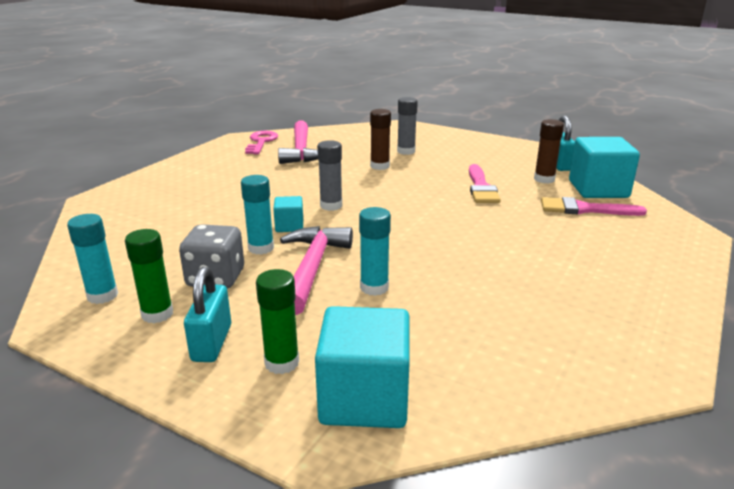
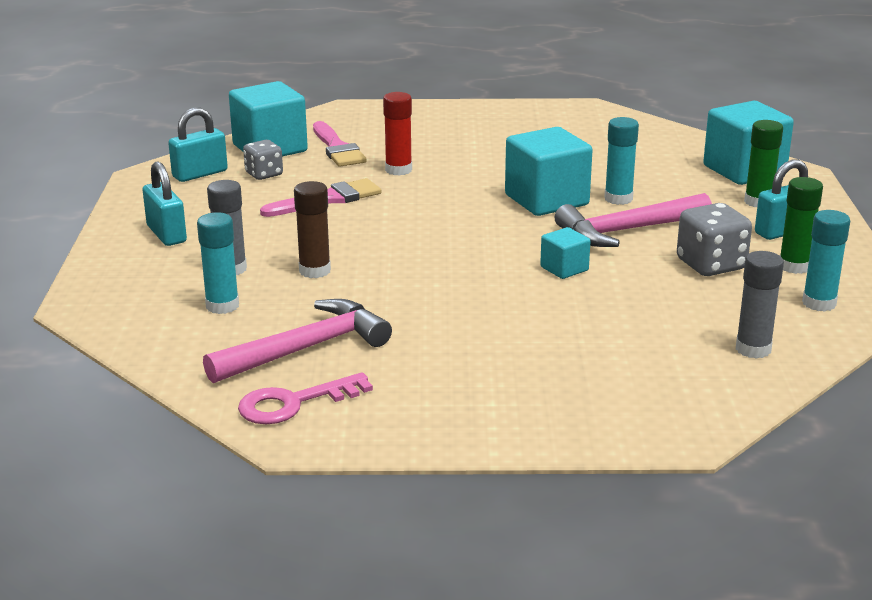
camera: 120 degrees left, 0 degrees up
(261, 248) = (629, 266): turquoise glue stick -> turquoise glue stick (222, 306)
(331, 206) = (482, 263): grey glue stick -> grey glue stick (753, 349)
(405, 256) = (546, 200): none -> turquoise cube
(467, 146) = (166, 234): none -> turquoise padlock
(519, 219) = (398, 170): none -> red glue stick
(544, 179) = (264, 174): brown glue stick -> grey dice

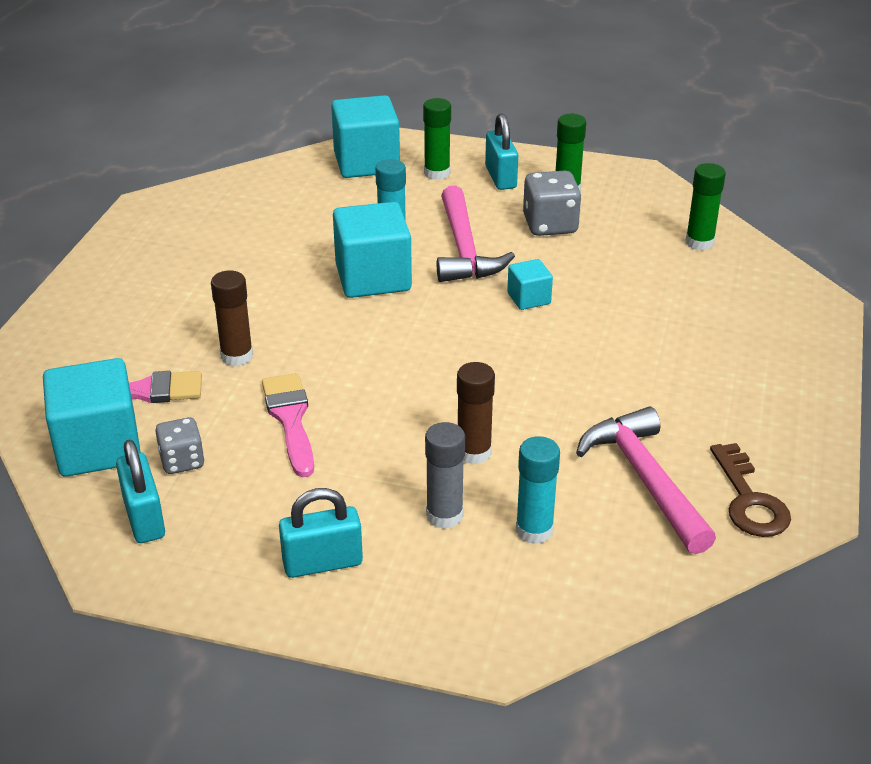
camera: 75 degrees left, 10 degrees up
(294, 403) = (749, 499): pink key -> brown key
(398, 170) = (237, 356): red glue stick -> brown glue stick
(753, 349) = (699, 242): grey glue stick -> green glue stick
(819, 303) = (633, 196): turquoise glue stick -> none

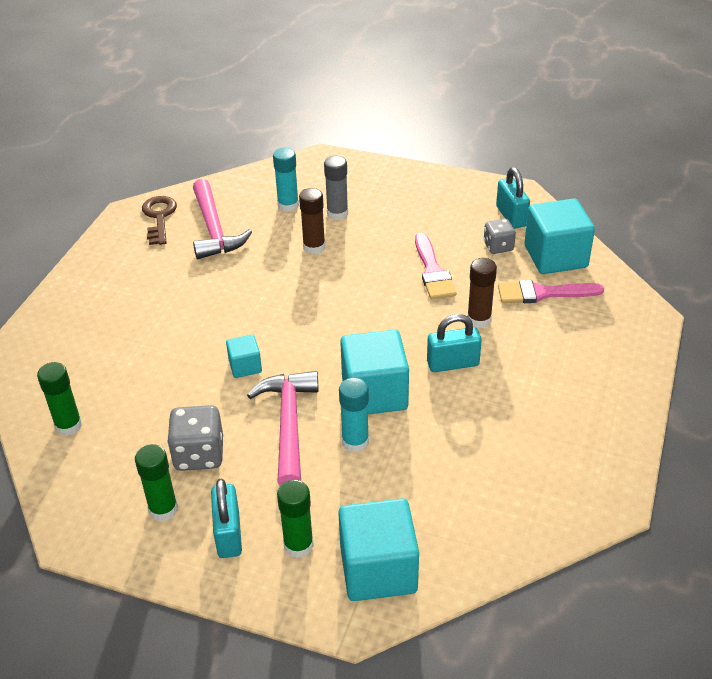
camera: 175 degrees left, 5 degrees up
(322, 563) = (406, 193): turquoise padlock -> turquoise padlock (452, 363)

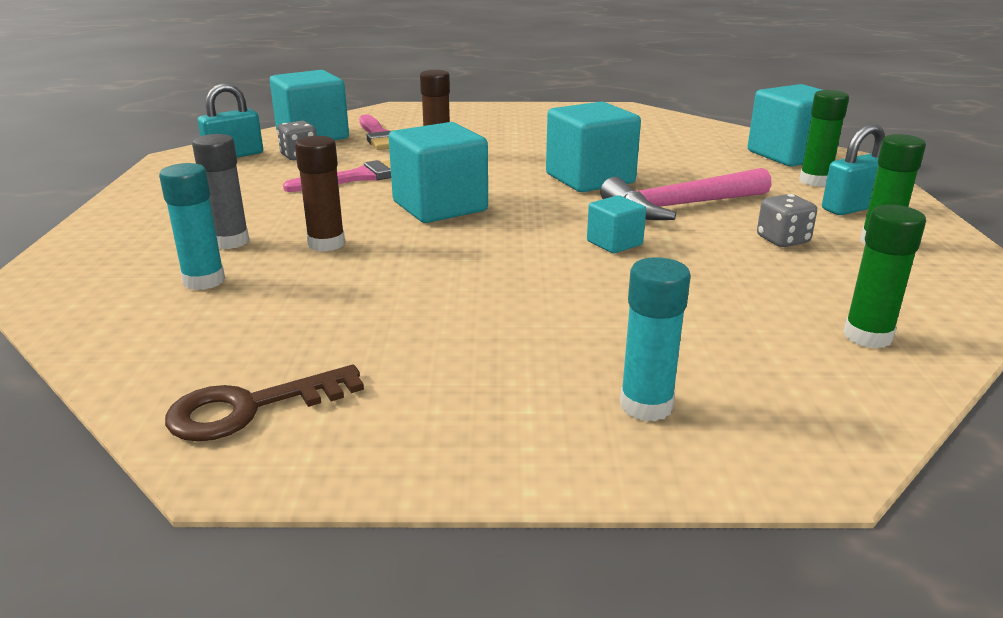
camera: 110 degrees left, 15 degrees down
(199, 454) = (782, 240): grey dice -> grey dice, size x0.64
(214, 229) = (290, 332): pink hammer -> none
(352, 300) = (440, 206): none -> turquoise cube
(355, 442) = (665, 178): turquoise glue stick -> turquoise glue stick (646, 405)
(452, 363) = (515, 156): turquoise padlock -> none

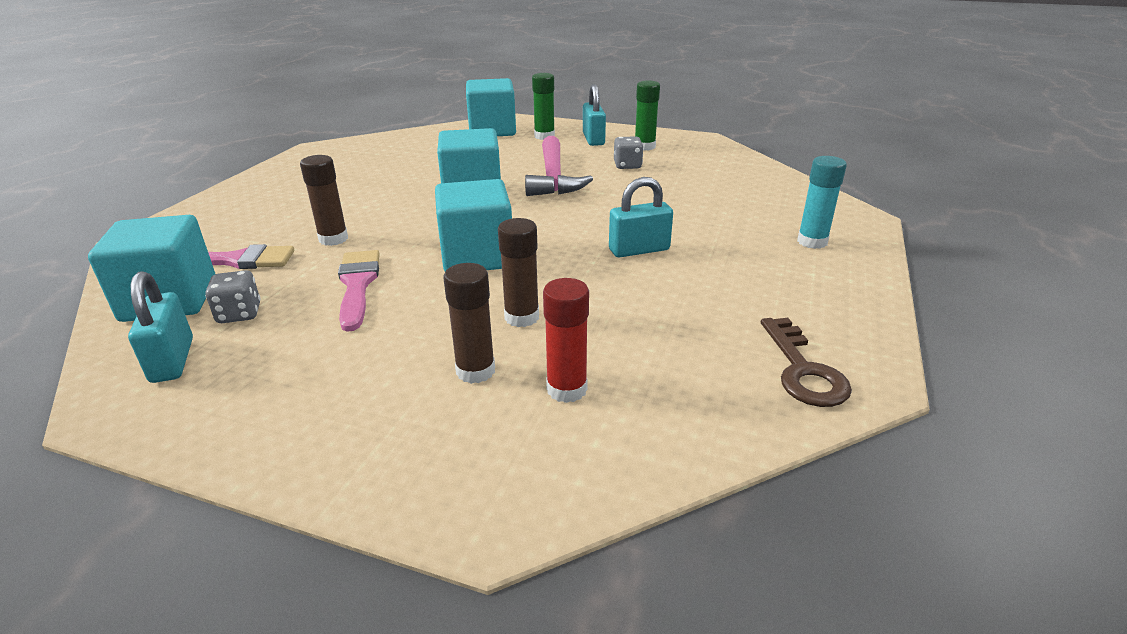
camera: 70 degrees left, 5 degrees up
(204, 281) = (566, 389): turquoise glue stick -> red glue stick
(230, 241) = (475, 371): grey glue stick -> brown glue stick
(513, 278) = (639, 250): none -> turquoise padlock
(614, 243) = (600, 208): turquoise cube -> none
(867, 336) = (751, 178): green glue stick -> none

